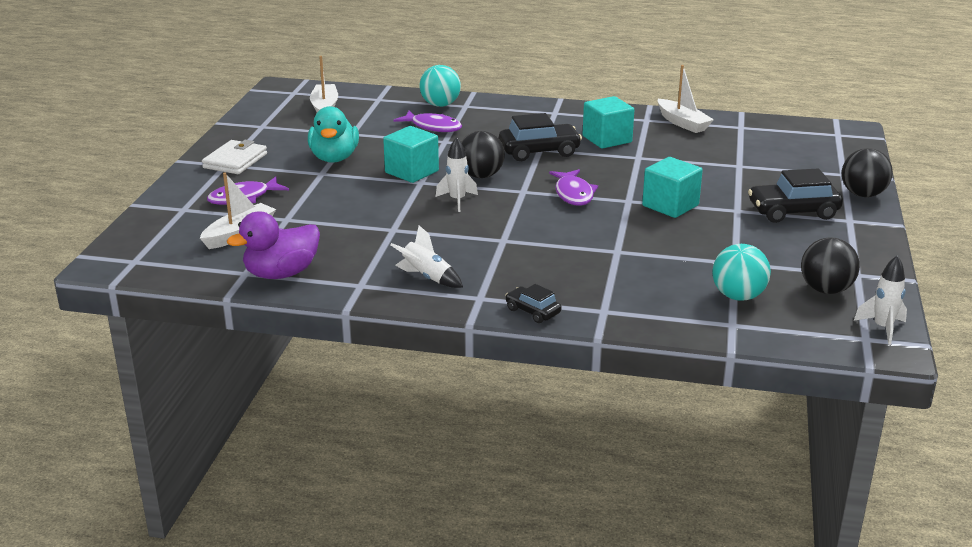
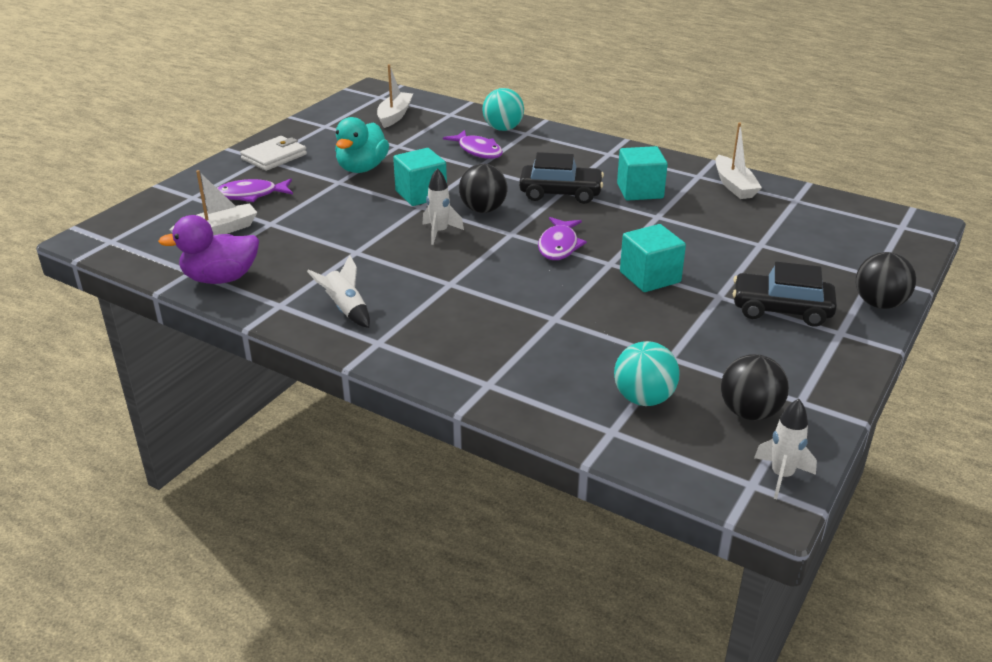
camera: 20 degrees right, 5 degrees up
(533, 311) = (417, 369): black car -> none

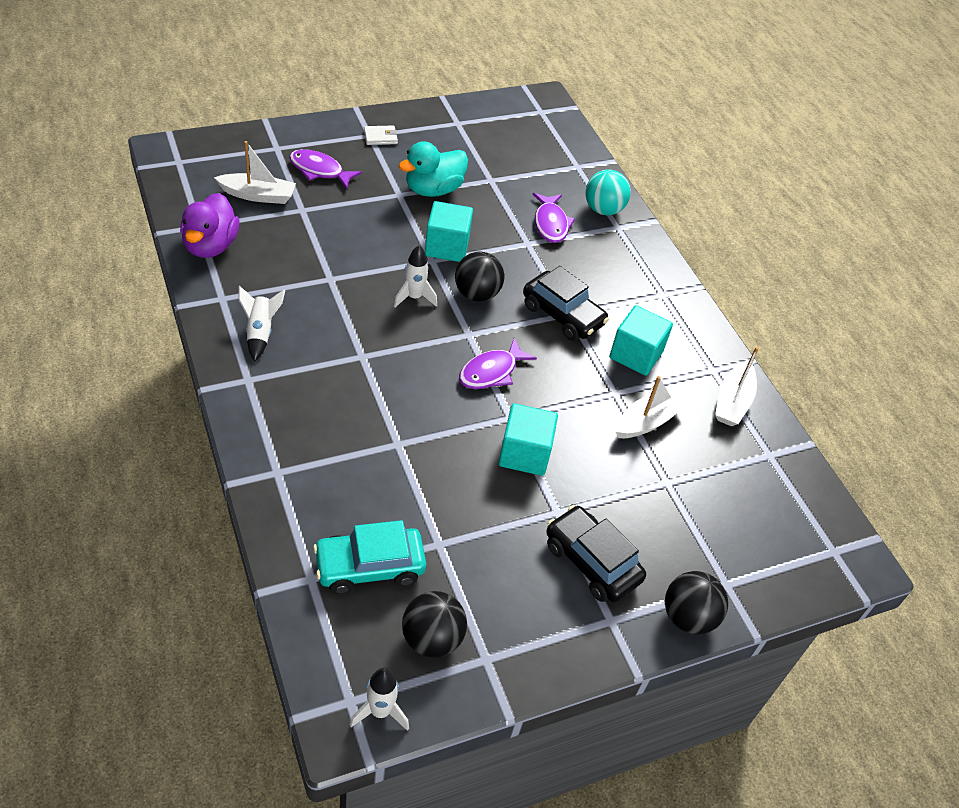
camera: 30 degrees right, 15 degrees up
(220, 278) = (210, 246): purple duck -> purple duck turned 105 degrees counterclockwise
(274, 157) = (380, 137): white wallet -> white wallet, size x0.61
(394, 116) = (527, 142): white boat -> white boat (648, 421)
(643, 398) = (369, 567): turquoise ball -> turquoise car

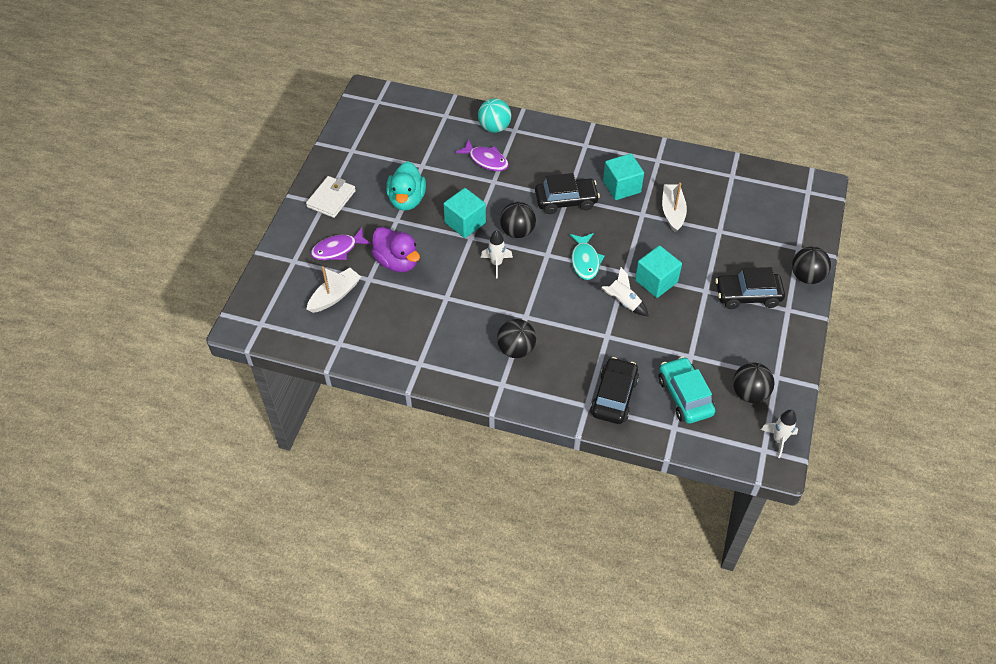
camera: 45 degrees left, 5 degrees up
(210, 246) = (364, 346): purple duck -> purple duck (397, 262)
(260, 333) = (466, 358): white rocket -> white rocket (623, 302)
(307, 369) = (516, 349): none -> black ball
(311, 493) = (614, 396): none -> black car
(369, 567) = (684, 396): turquoise car -> turquoise car turned 135 degrees clockwise
(380, 137) = (331, 199): white wallet -> white wallet, size x1.65
(491, 372) = (585, 261): purple fish -> turquoise fish
(732, 402) = (686, 167): white boat -> none

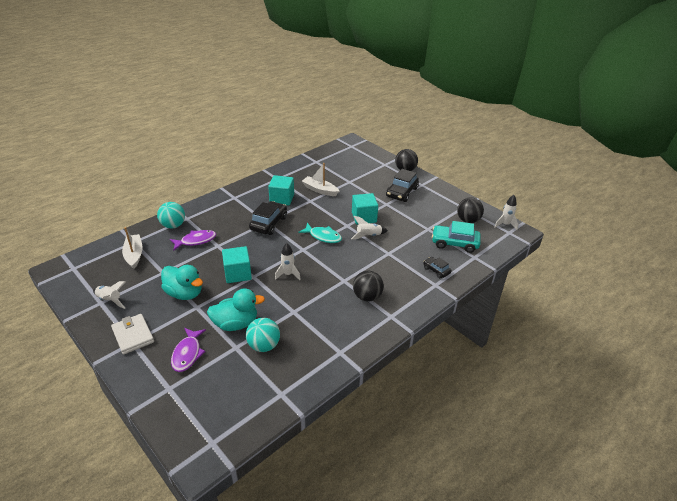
camera: 60 degrees left, 15 degrees down
(335, 295) = (231, 376): white boat -> white boat (134, 255)
(359, 155) = (110, 300): none -> white rocket
(385, 299) = (264, 345): none -> turquoise ball
(397, 262) = (236, 324): purple duck -> turquoise duck
(517, 231) = (271, 253): black ball -> none
(614, 396) = (436, 270): black car -> black car, size x0.56

